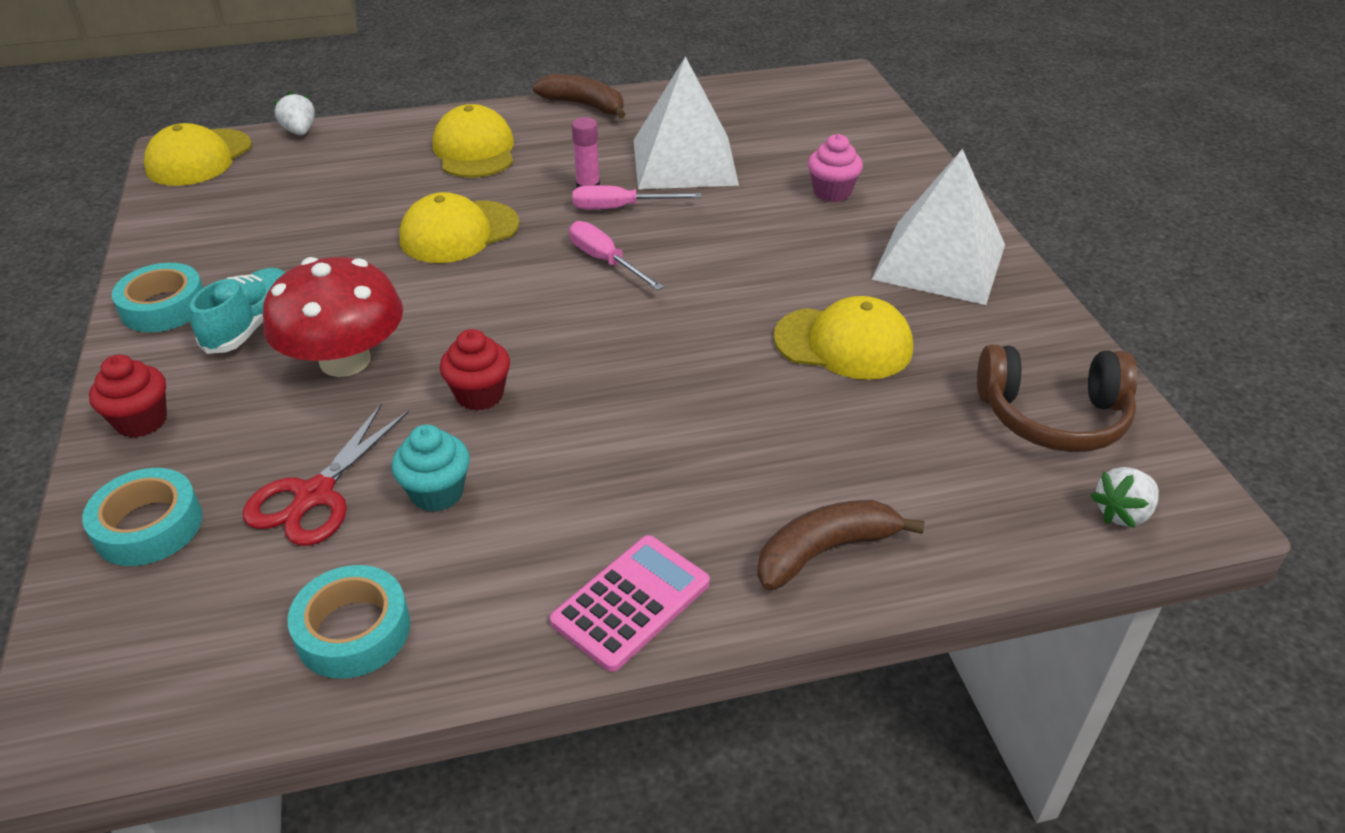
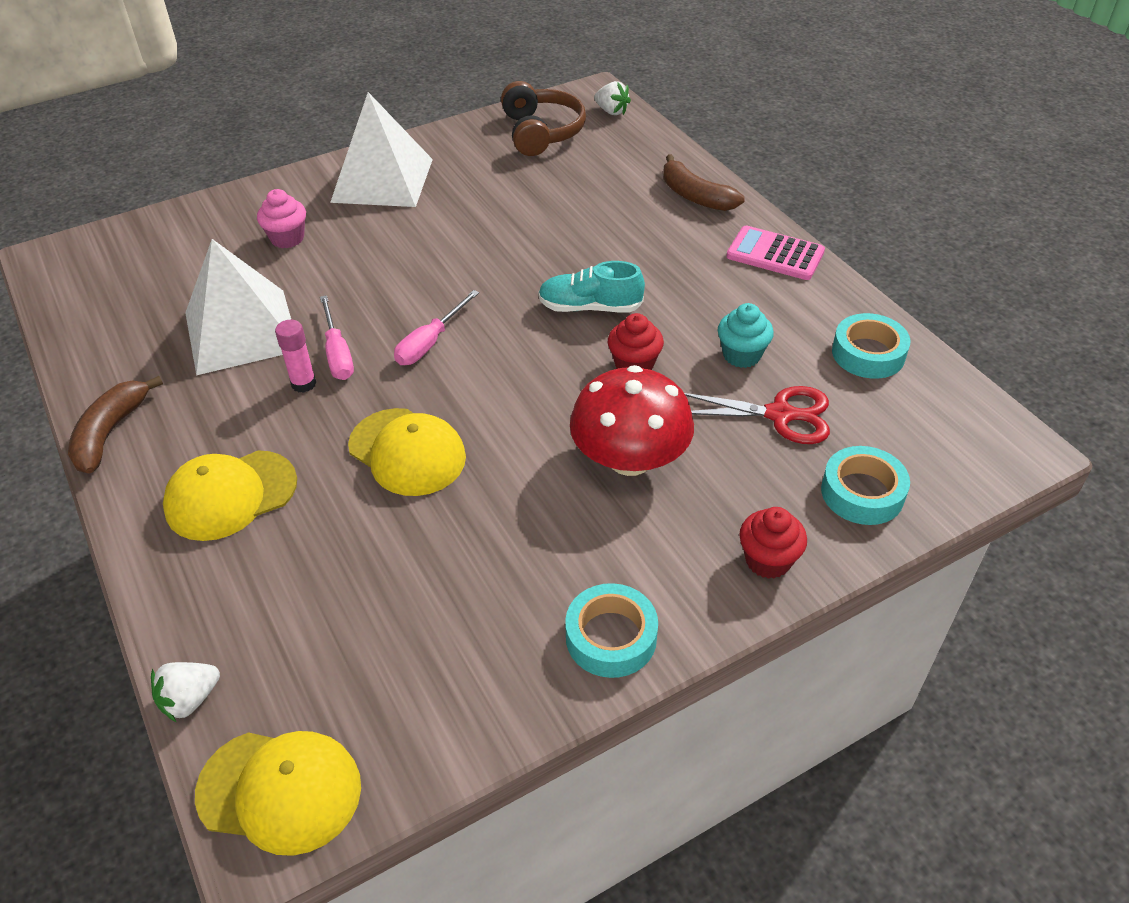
camera: 105 degrees left, 5 degrees up
(252, 325) = (610, 547): turquoise shoe -> turquoise shoe (590, 307)
(843, 343) = (499, 210): yellow cap -> none

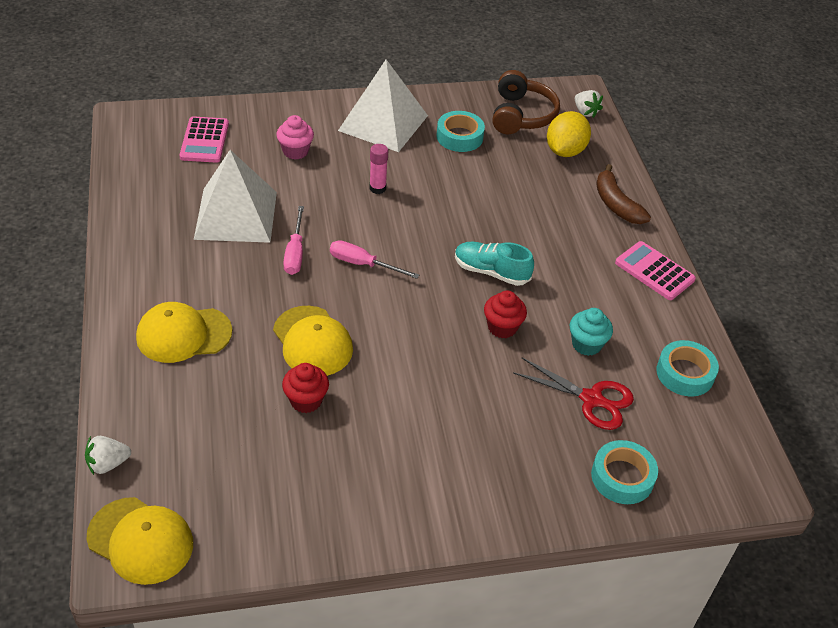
camera: 15 degrees right, 0 degrees up
(110, 433) = (122, 264): brown banana -> none
(164, 256) = (204, 140): none -> pink calculator
(303, 384) = (263, 268): pink glue stick -> pink glue stick (377, 188)
(430, 342) = (363, 264): pink screwdriver -> pink screwdriver turned 60 degrees clockwise
(609, 156) = (565, 151): none -> yellow lemon
(611, 637) = (392, 517): turquoise tape -> turquoise tape (459, 137)
(630, 458) = (465, 396): red mushroom -> none
(768, 560) = (527, 502): red cupcake -> red cupcake (306, 400)

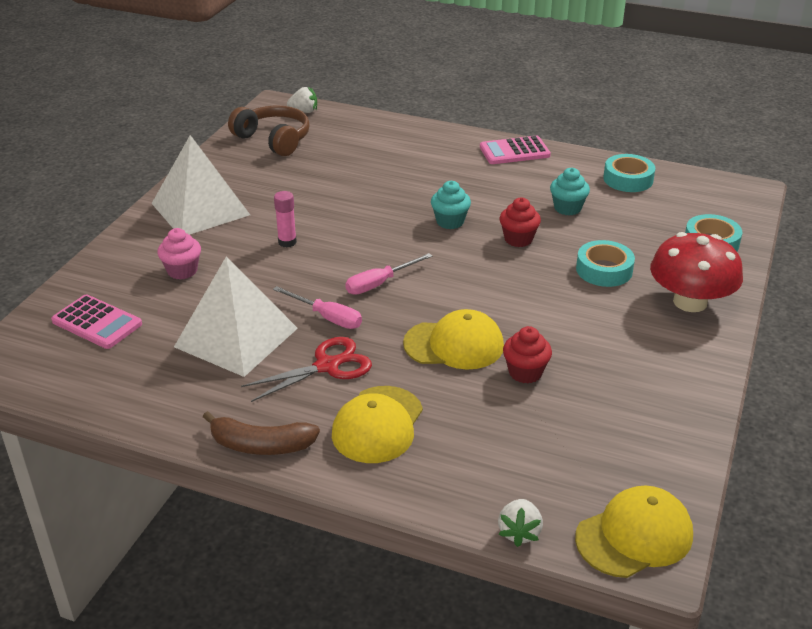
camera: 55 degrees left, 10 degrees down
(459, 137) = (266, 177): turquoise tape -> turquoise tape (604, 270)
(491, 272) = (450, 222): turquoise shoe -> turquoise cupcake
(500, 488) = (690, 302): none -> red mushroom
(565, 151) = (341, 137): yellow lemon -> none
(591, 399) = (626, 227): red scissors -> red scissors (327, 366)
(616, 204) = (426, 139): brown banana -> brown banana (261, 445)

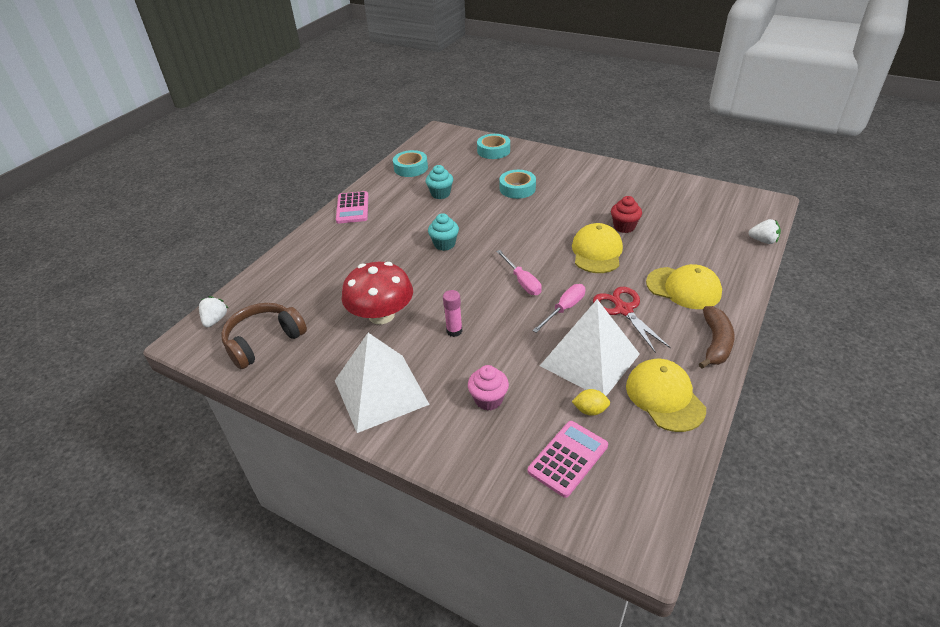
camera: 80 degrees left, 5 degrees up
(158, 337) = (590, 410): none -> yellow lemon
(518, 239) = (475, 217): red cupcake -> none
(634, 536) = (753, 206): yellow cap -> yellow cap (664, 397)
(690, 302) = (553, 165): red mushroom -> red mushroom (381, 315)

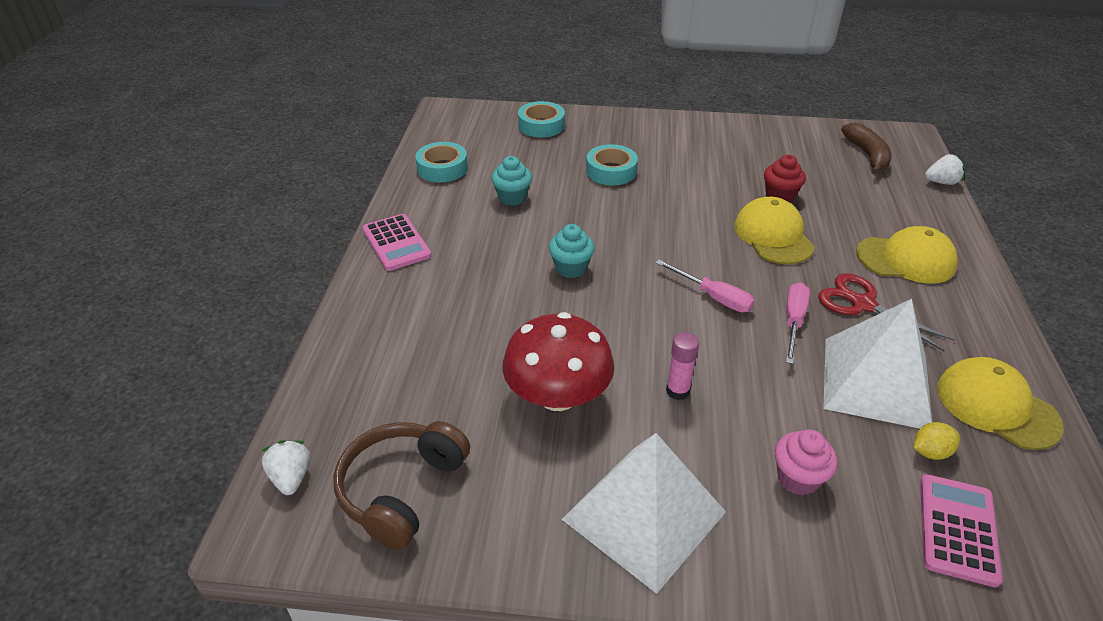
camera: 25 degrees left, 0 degrees up
(715, 343) = (993, 320): brown banana -> brown banana (867, 155)

